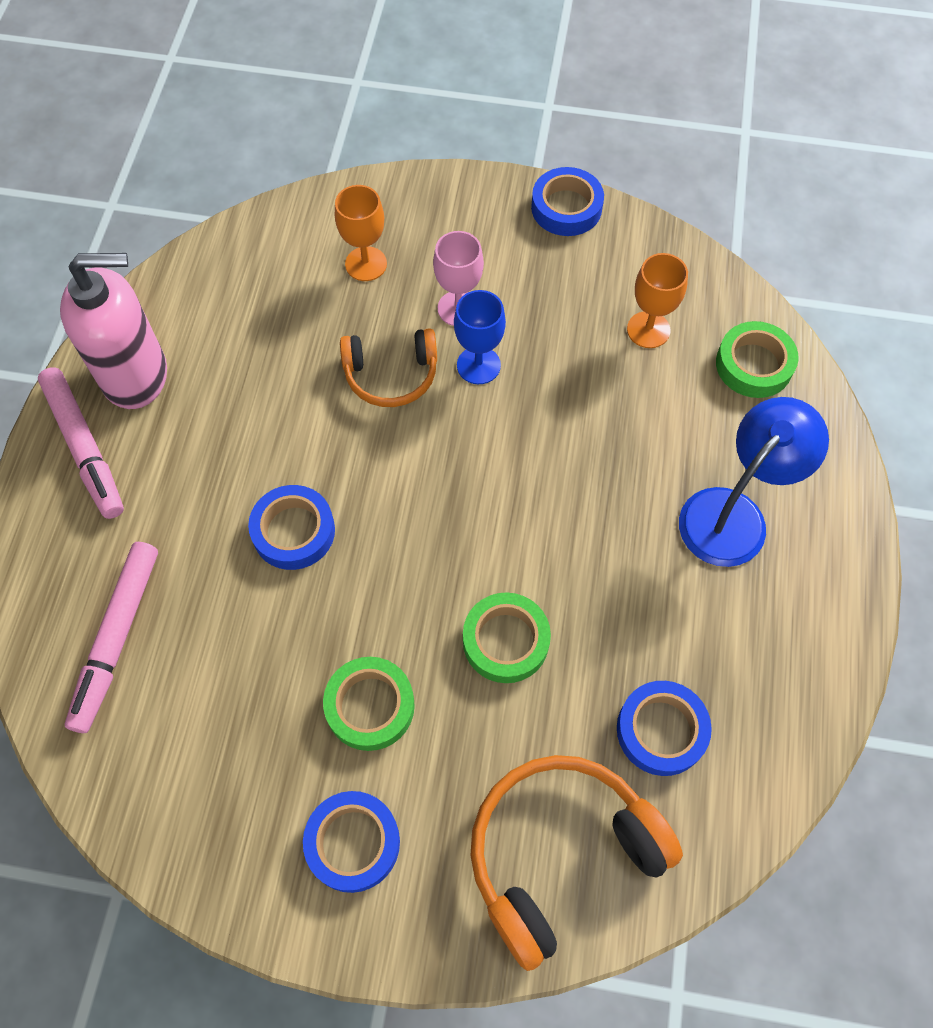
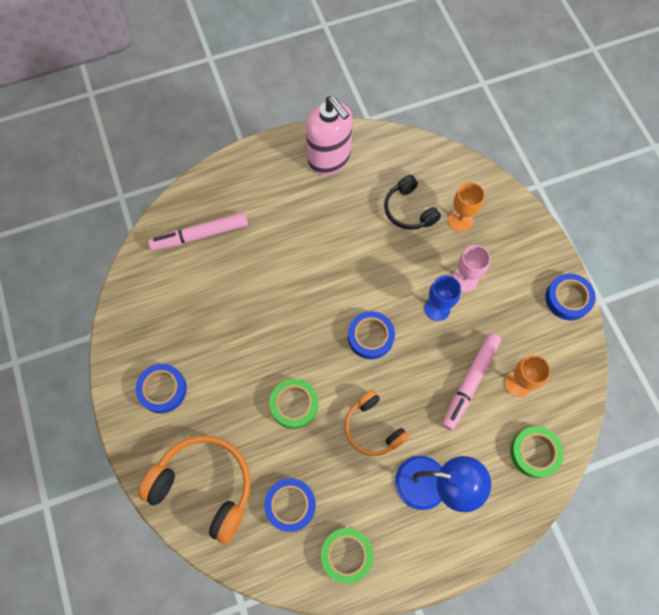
camera: 60 degrees right, 5 degrees up
(85, 448) = (280, 163): pink marker -> pink marker (470, 382)
(293, 531) = (293, 276): blue tape -> blue tape (370, 337)
(302, 317) = (409, 210): none -> black headphones
(370, 706) = (228, 360): green tape -> green tape (346, 555)
(391, 375) = (404, 270): orange headphones -> orange headphones (373, 428)

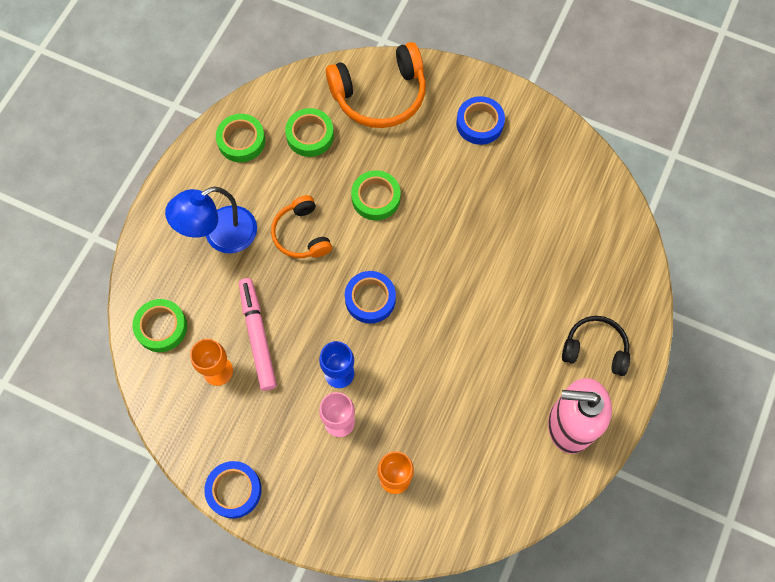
camera: 135 degrees right, 0 degrees up
(200, 235) = (591, 252): pink marker -> none
(290, 505) = (310, 135): blue tape -> green tape
(373, 428) = (301, 234): orange headphones -> orange headphones turned 120 degrees counterclockwise
(409, 210) = (449, 443): black headphones -> black headphones (595, 349)

